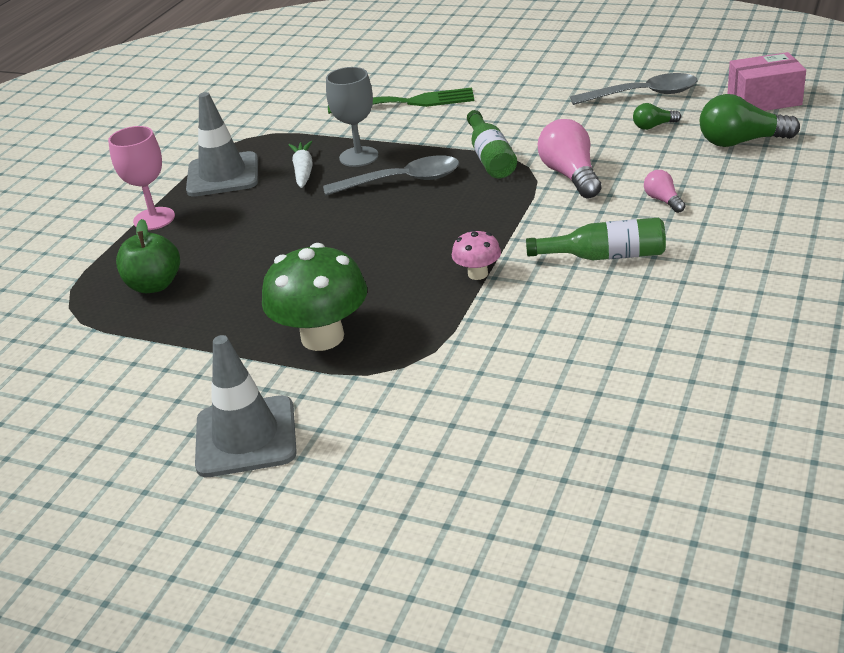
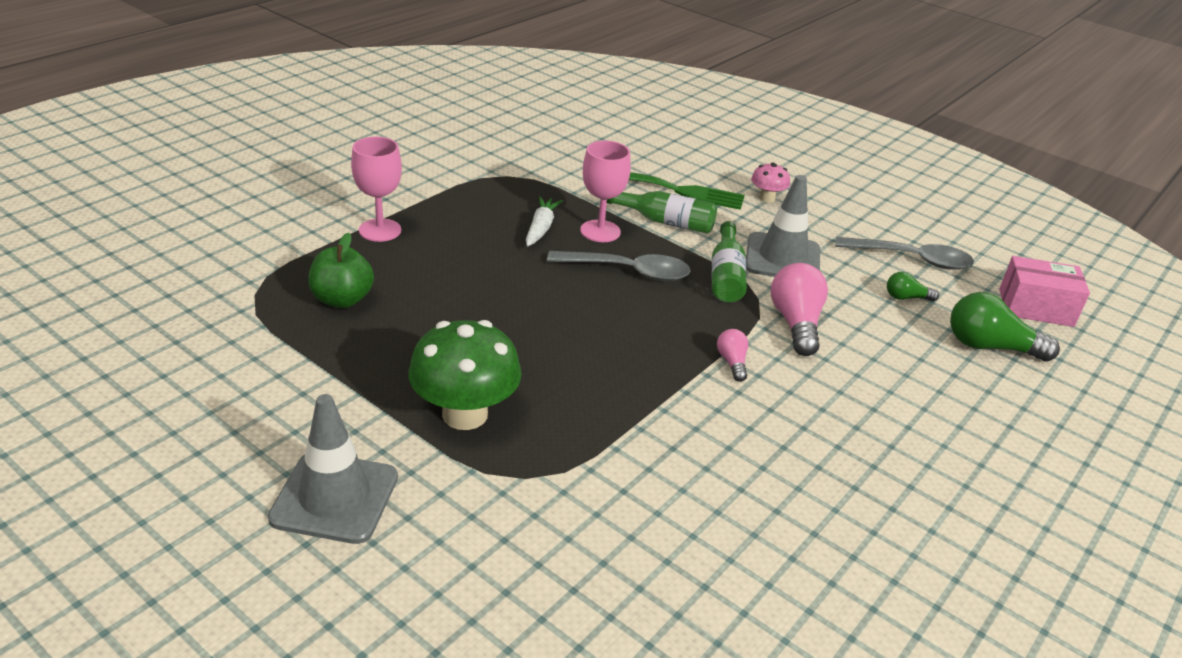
camera: 10 degrees right, 0 degrees up
(223, 175) = (465, 207): grey traffic cone -> grey traffic cone (782, 258)
(359, 157) = (600, 231): grey goblet -> pink goblet
(478, 274) = (650, 400): pink mushroom -> pink mushroom (767, 198)
(605, 256) = (787, 427): green bottle -> green bottle (665, 222)
(663, 200) = (877, 385): pink light bulb -> pink light bulb (732, 362)

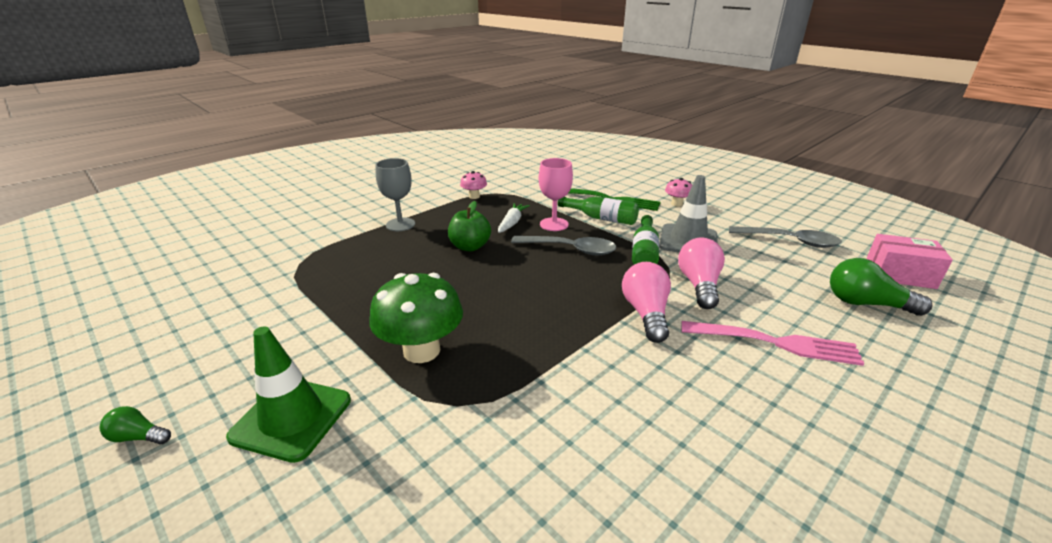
camera: 10 degrees right, 5 degrees down
(335, 497) = (292, 418): grey traffic cone -> green traffic cone
(342, 299) = (358, 267): green apple -> green apple (470, 247)
(380, 230) = (400, 224): pink goblet -> grey goblet
(476, 182) = (474, 196): none -> pink mushroom
(732, 362) = (646, 313): pink light bulb -> pink light bulb, size x1.90
(880, 397) = (774, 343): none -> pink fork
(906, 298) = (788, 267): green light bulb -> green light bulb (138, 437)

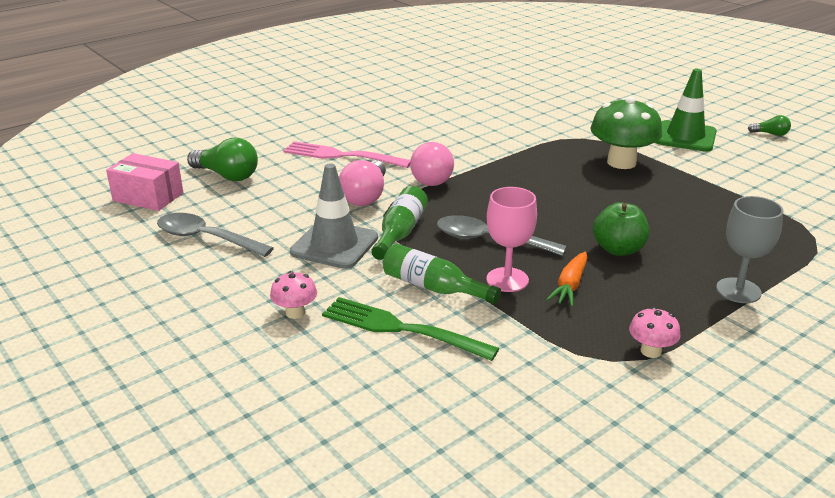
camera: 175 degrees left, 0 degrees up
(512, 222) = (570, 286): white carrot -> orange carrot

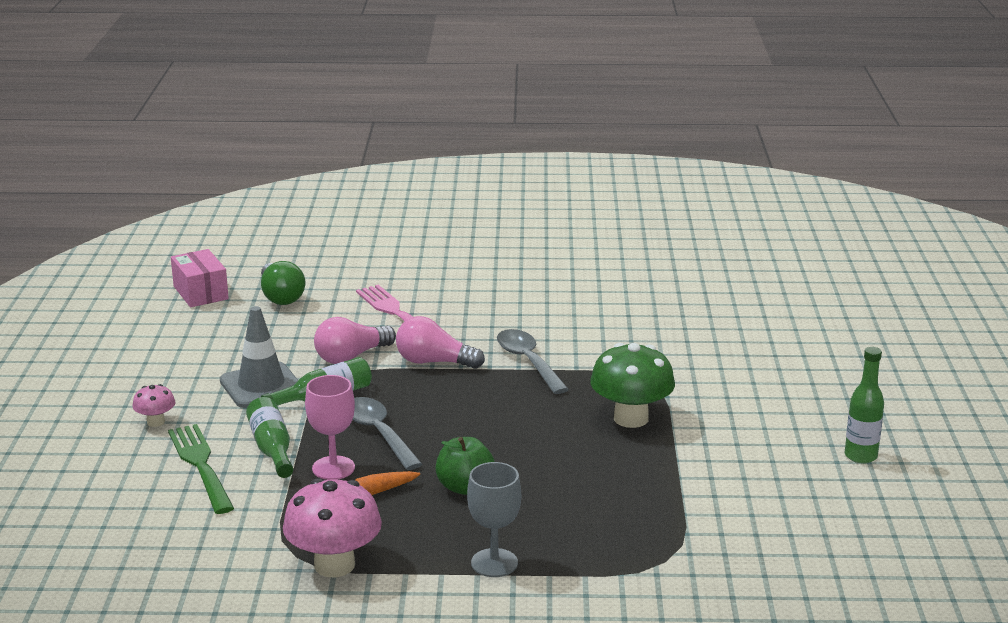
camera: 40 degrees right, 5 degrees down
(206, 238) = (187, 342): grey spoon -> grey spoon (528, 362)
(432, 177) = (434, 362): pink light bulb -> pink light bulb turned 60 degrees clockwise
(651, 351) = (334, 565): pink mushroom -> pink mushroom, size x2.00
(685, 137) = (754, 421): green traffic cone -> none
(770, 134) = (860, 456): green light bulb -> green bottle

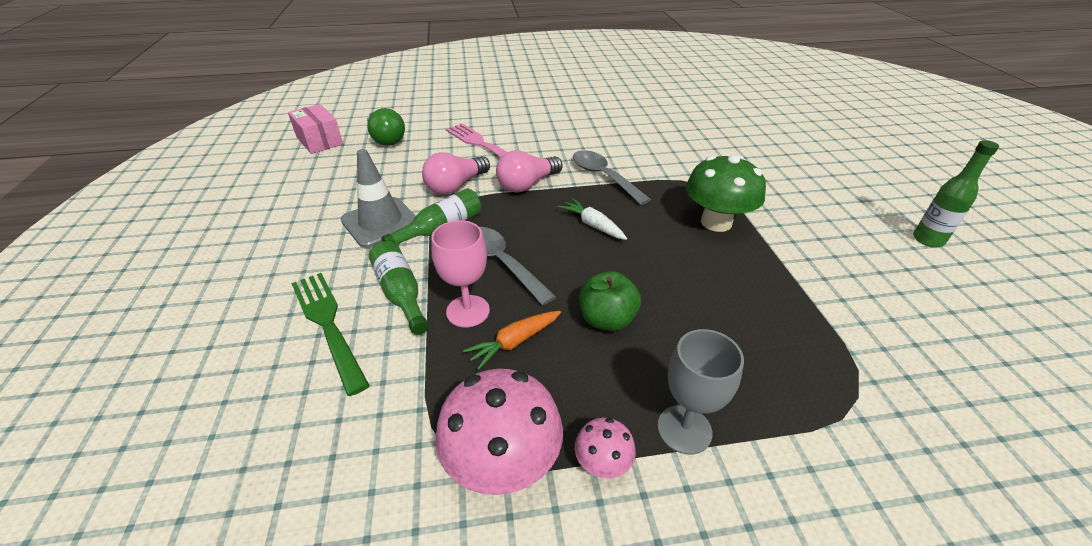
camera: 10 degrees left, 15 degrees up
(156, 422) = (279, 274): pink mushroom -> pink mushroom (602, 463)
(434, 362) = (527, 184): pink light bulb -> pink light bulb turned 45 degrees counterclockwise
(490, 409) = (592, 225): none -> white carrot

